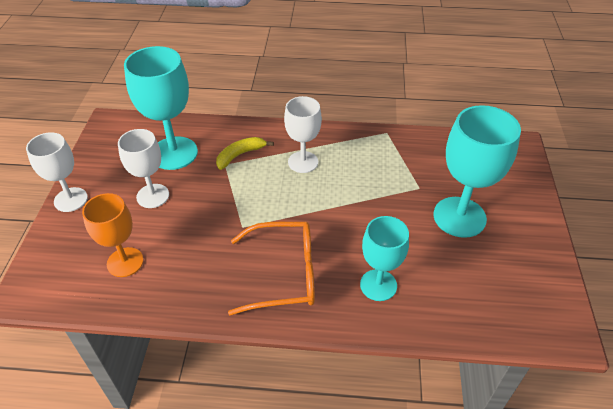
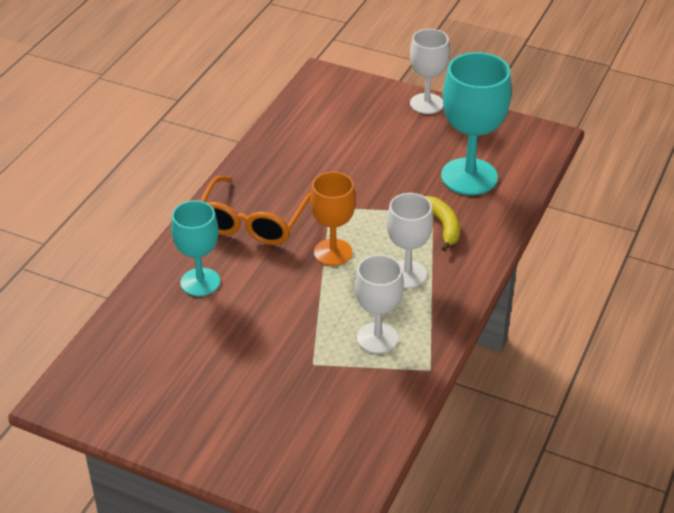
camera: 110 degrees right, 5 degrees down
(125, 262) = (325, 129): orange goblet -> orange goblet (333, 252)
(153, 196) = (406, 154): white goblet -> white goblet (377, 338)
(459, 217) = (248, 381): turquoise goblet -> none

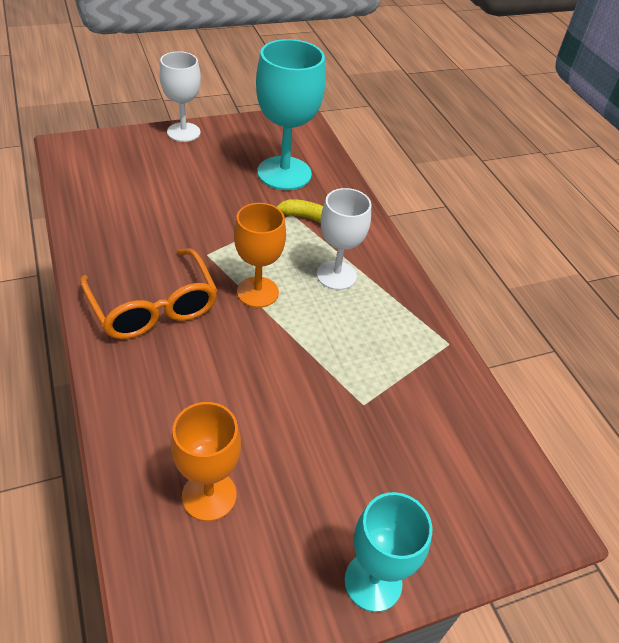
camera: 50 degrees left, 5 degrees up
(159, 347) = (209, 495): none -> orange goblet
(200, 282) = (171, 396): turquoise goblet -> turquoise goblet (373, 582)
(377, 338) = (382, 344): white goblet -> none

